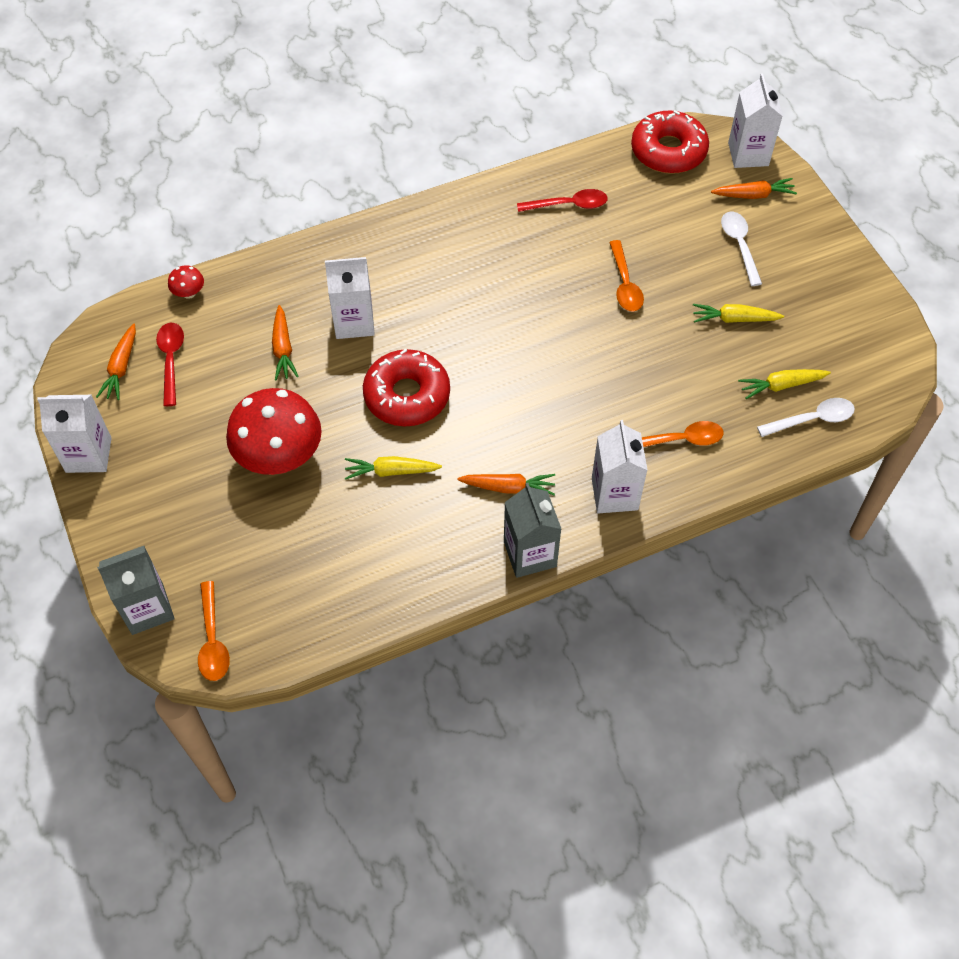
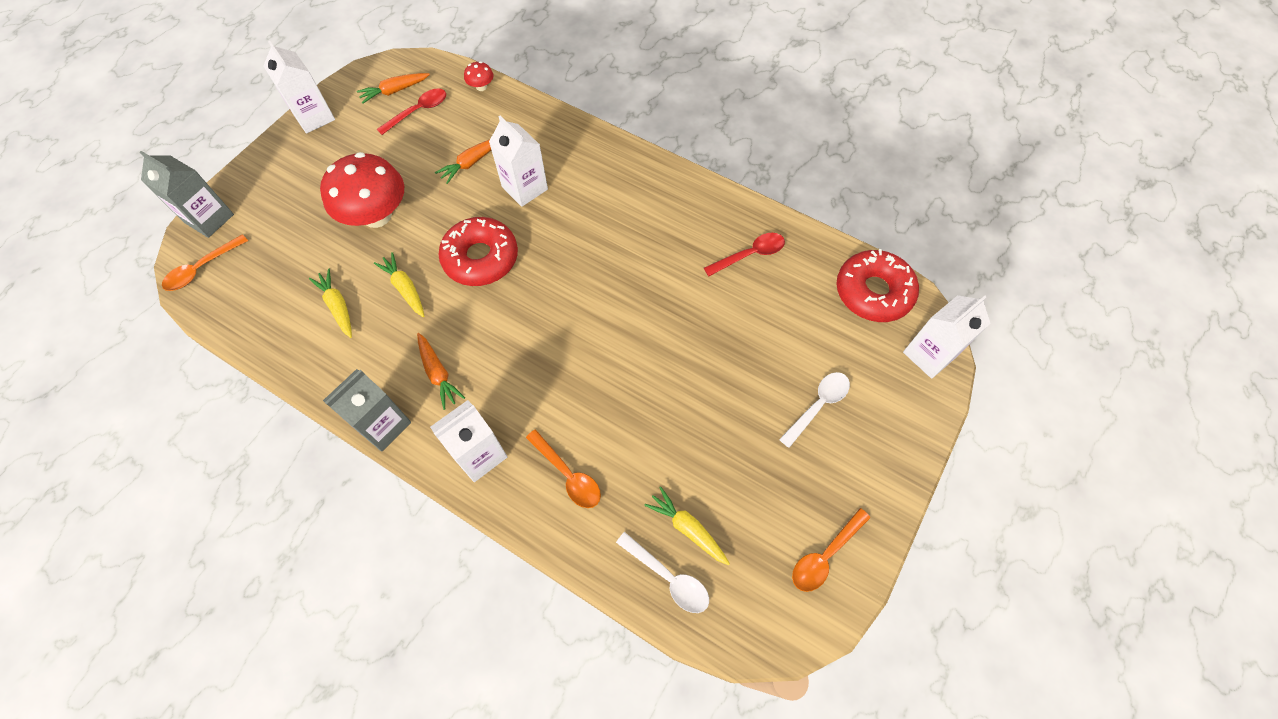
camera: 55 degrees right, 5 degrees up
(568, 205) = (749, 255): red spoon -> red spoon turned 75 degrees counterclockwise
(625, 284) = (701, 340): orange spoon -> orange spoon (825, 555)
(734, 319) = (732, 447): yellow carrot -> yellow carrot (338, 306)
(753, 195) = (886, 385): orange carrot -> none

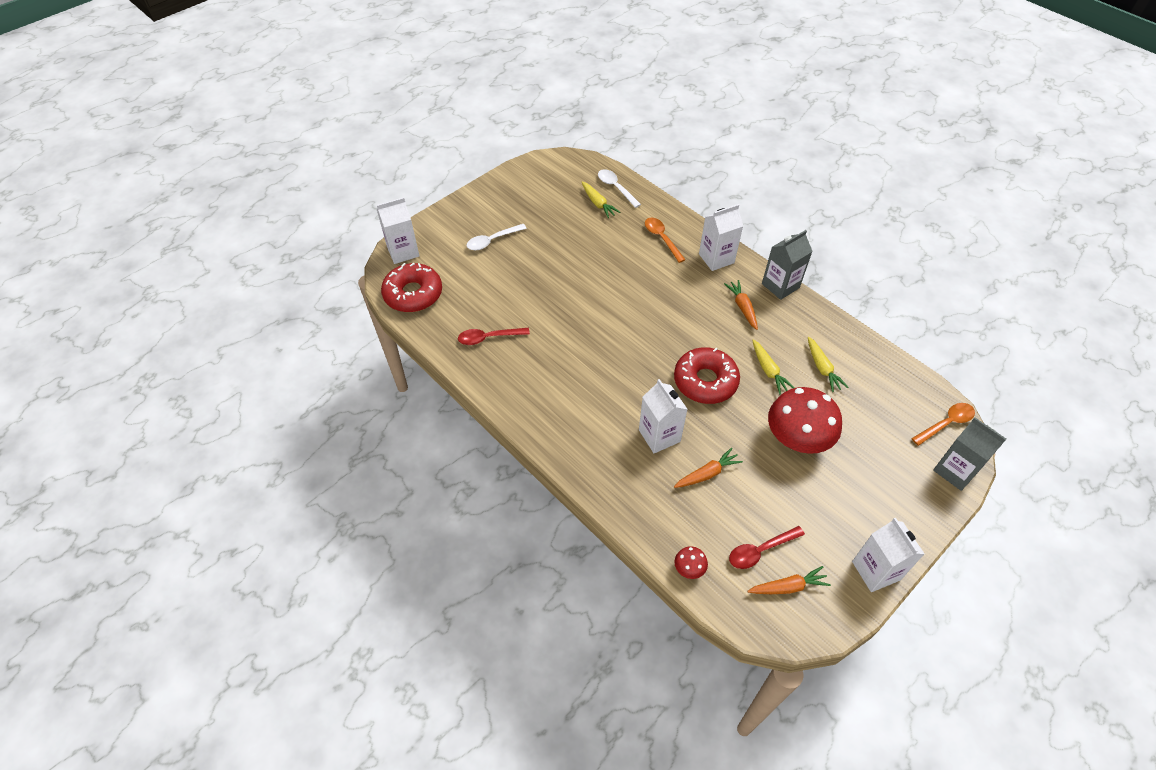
camera: 165 degrees left, 10 degrees down
(825, 555) = (527, 180): orange spoon -> none

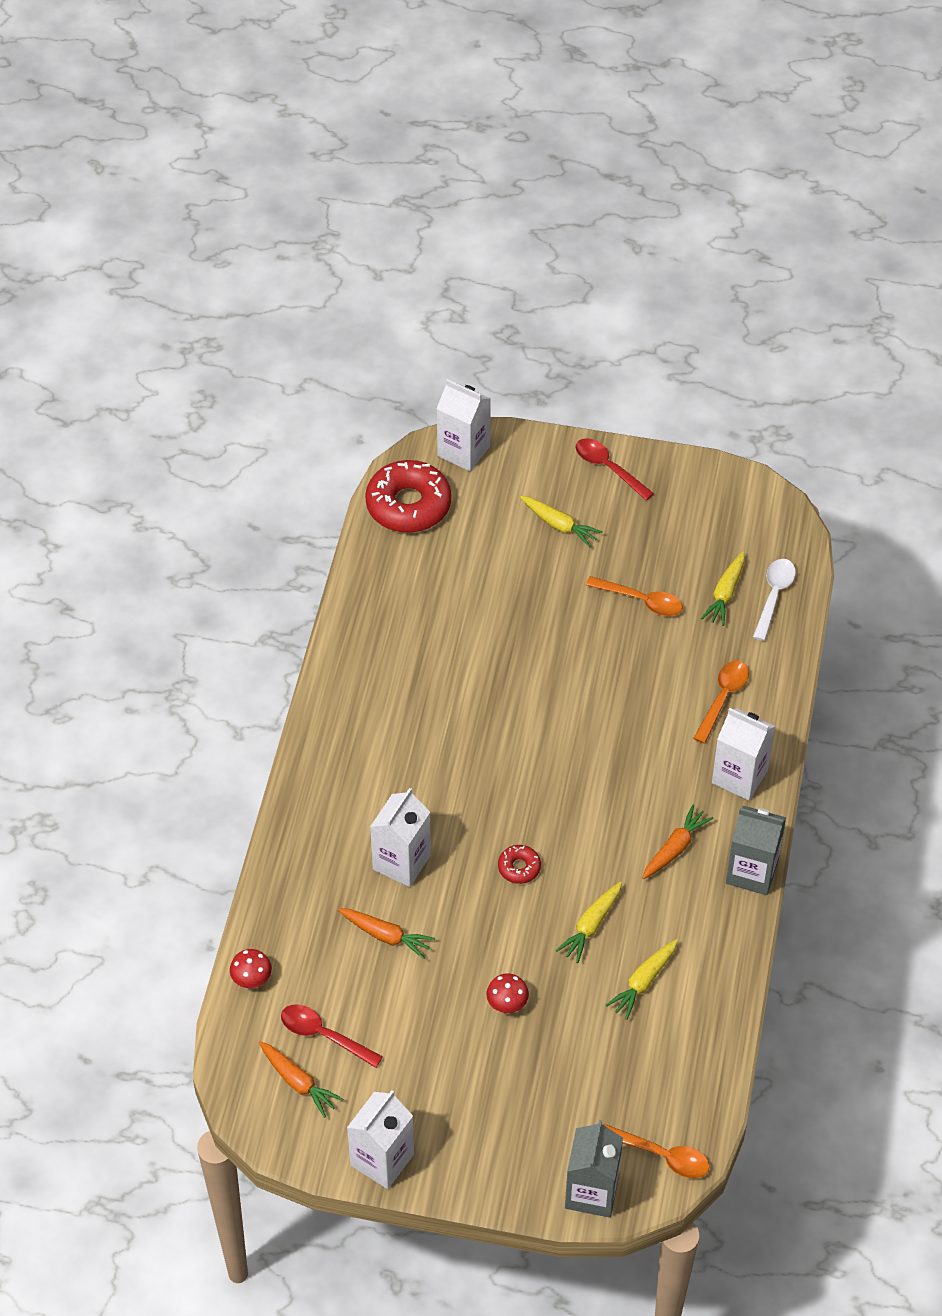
camera: 55 degrees right, 0 degrees up
(489, 338) = (406, 618): red spoon -> red spoon (608, 468)
(492, 240) = (559, 525): white spoon -> yellow carrot
(572, 236) = (641, 601): none -> orange spoon
(705, 381) = (519, 867): red donut -> red donut, size x0.46
(797, 439) = (507, 1003): red mushroom -> red mushroom, size x0.42

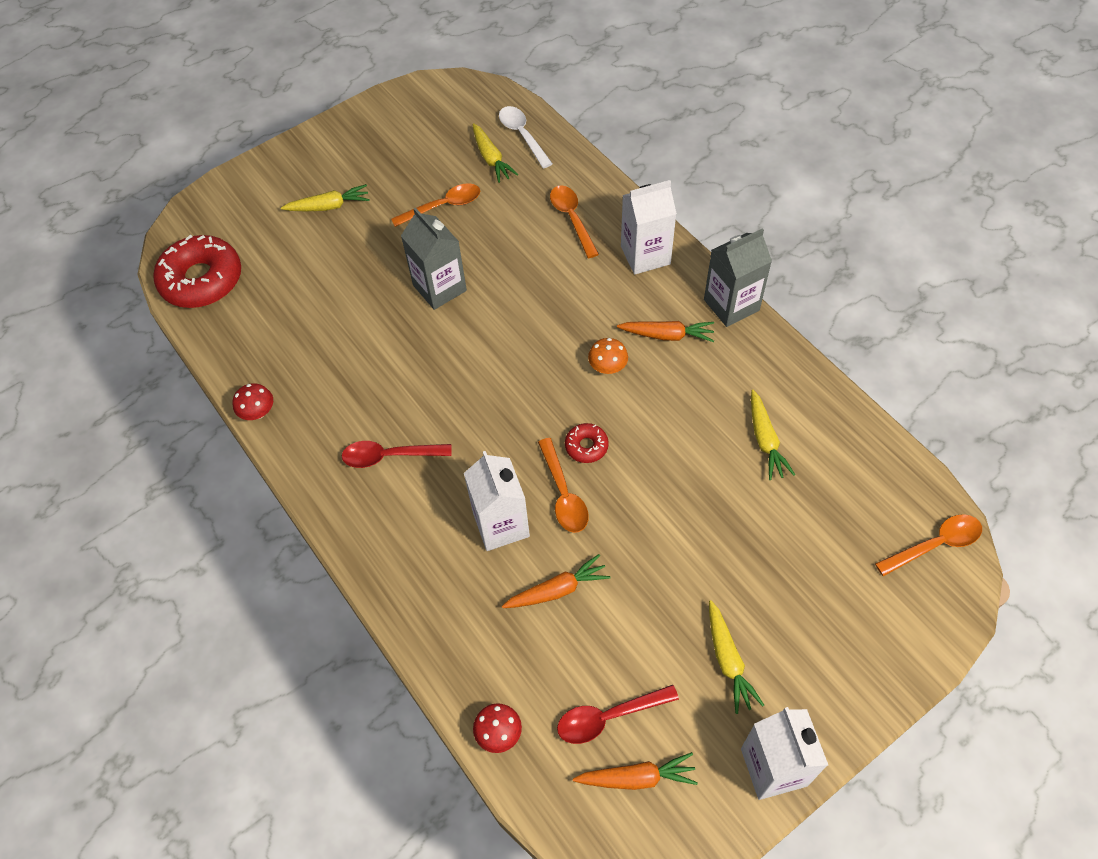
camera: 45 degrees left, 5 degrees up
(463, 451) = (201, 215): white carton -> none
(464, 882) = (563, 494): none -> orange spoon
(507, 1003) = (702, 548): red mushroom -> red mushroom (258, 412)
(591, 925) = (683, 437): yellow carrot -> yellow carrot (728, 660)
(591, 1192) = (931, 621): grey carton -> grey carton (439, 288)
(603, 830) = (607, 367): none -> orange mushroom
(608, 468) = (319, 147): red spoon -> red spoon (389, 456)
(675, 848) = (667, 335): orange carrot -> orange carrot turned 105 degrees clockwise

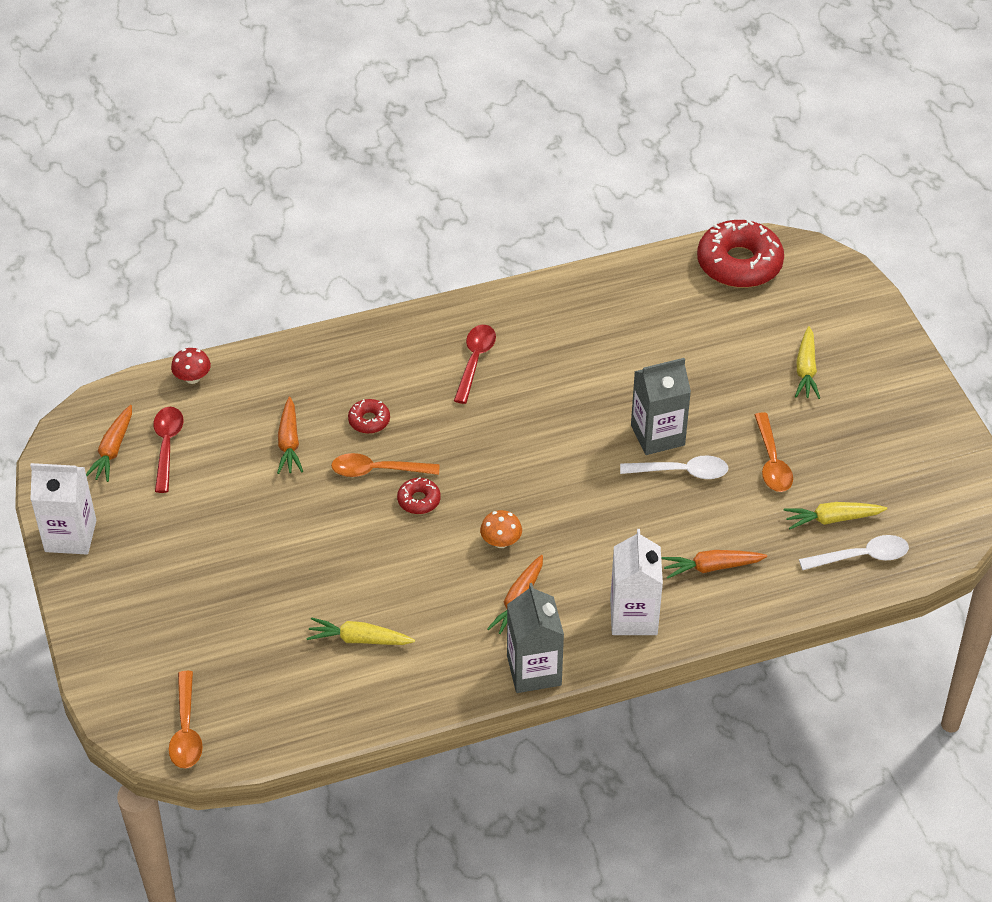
camera: 105 degrees right, 10 degrees down
(258, 412) = (563, 283): red mushroom -> none
(477, 262) = (681, 472): none -> white spoon
(501, 524) = (369, 420): white carton -> red donut
(572, 219) = (711, 567): orange spoon -> orange carrot
(728, 660) = (168, 536): yellow carrot -> none

